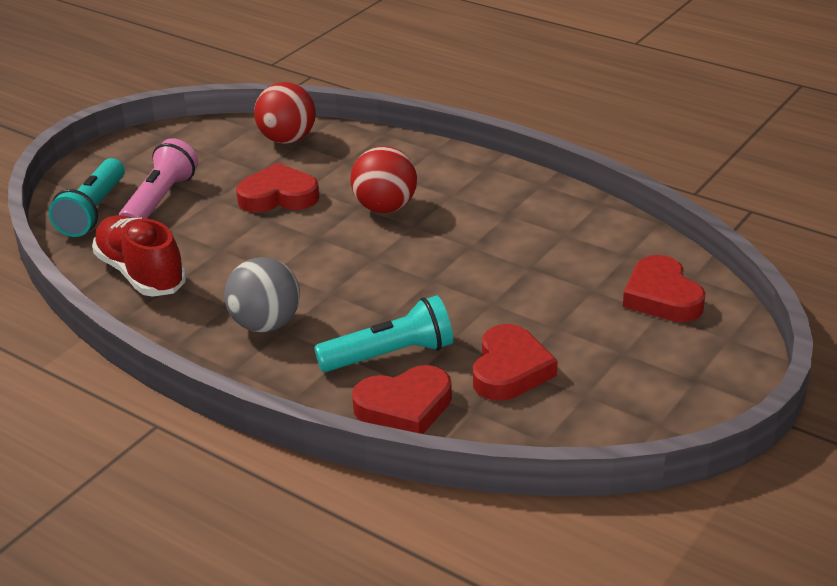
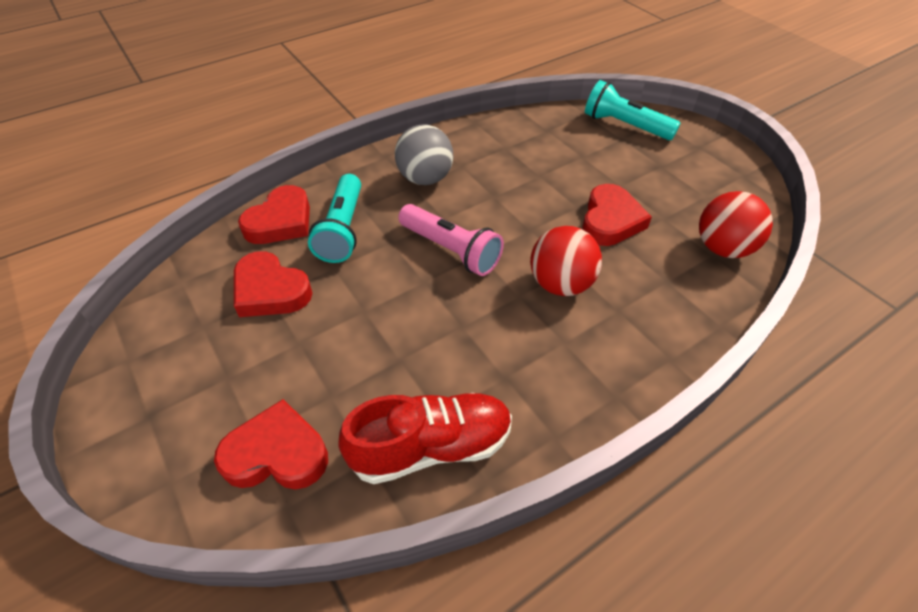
camera: 110 degrees right, 15 degrees up
(141, 273) = (526, 135): red shoe -> red shoe (431, 447)
(160, 201) = (628, 157): pink flashlight -> pink flashlight (450, 250)
(404, 407) = (281, 221): red heart -> red heart turned 150 degrees counterclockwise

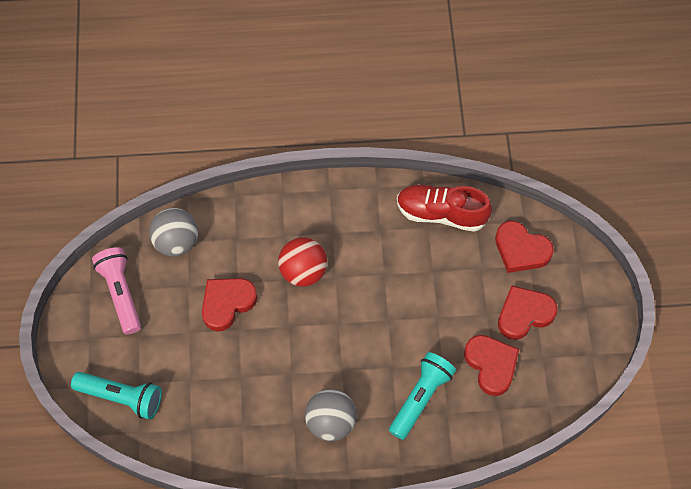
camera: 150 degrees left, 15 degrees up
(281, 221) = (463, 432): red heart -> red heart (524, 314)
(450, 250) = (355, 337): pink flashlight -> pink flashlight (121, 293)
(625, 126) = (121, 397): turquoise flashlight -> turquoise flashlight turned 45 degrees counterclockwise
(722, 248) = (176, 242): red ball -> grey ball

